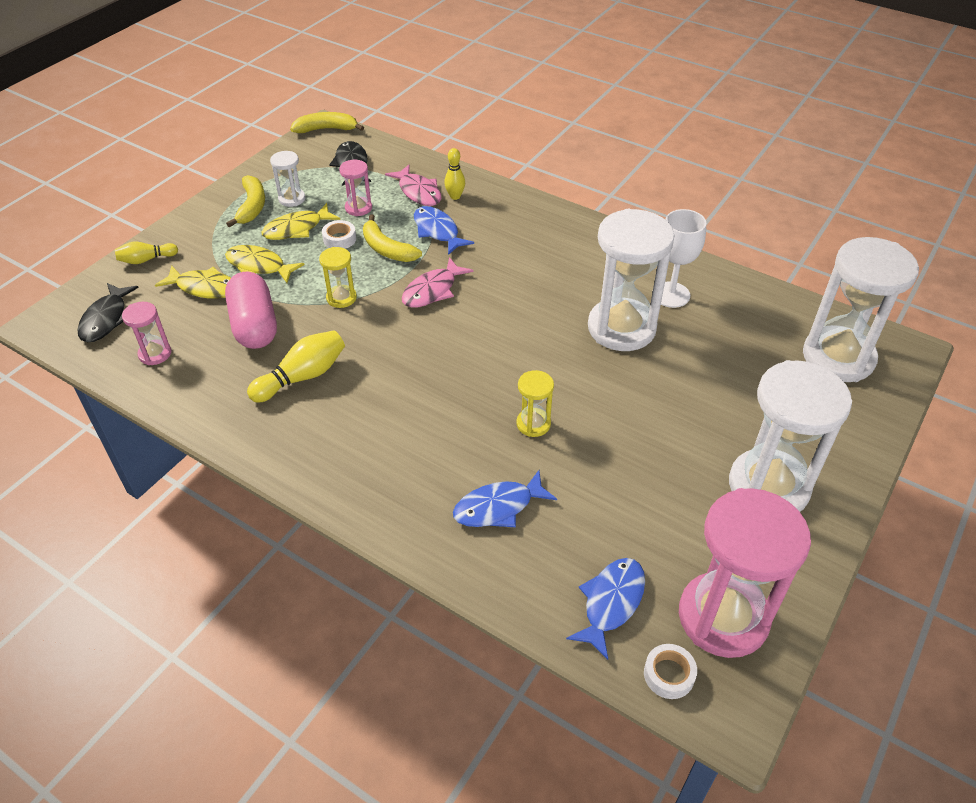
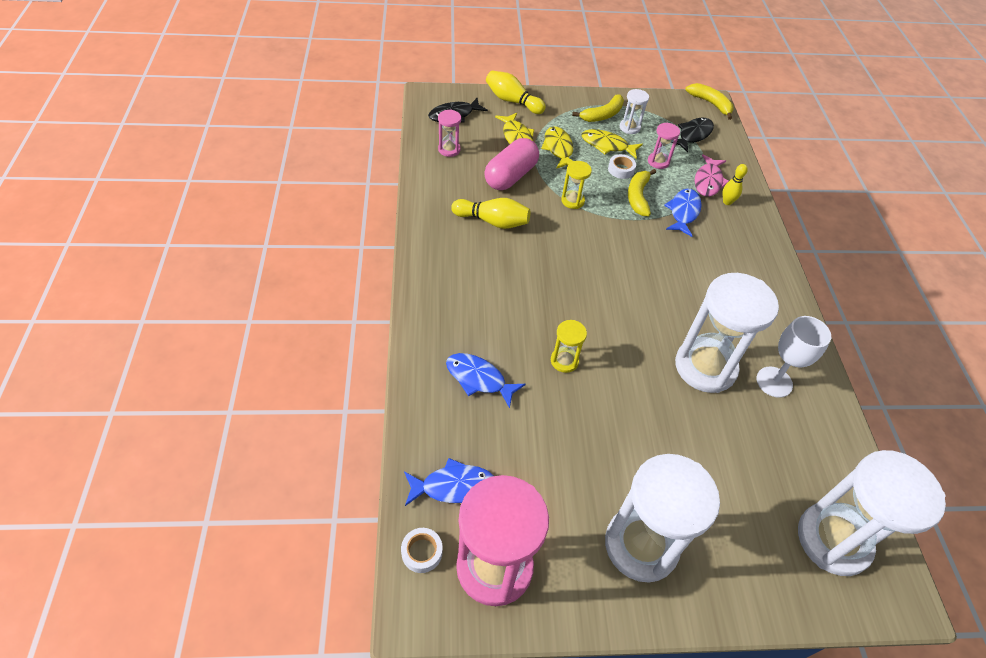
camera: 50 degrees right, 5 degrees up
(146, 260) = (512, 101): yellow bowling pin -> yellow bowling pin, size x1.59
(432, 290) = (626, 241): pink fish -> none

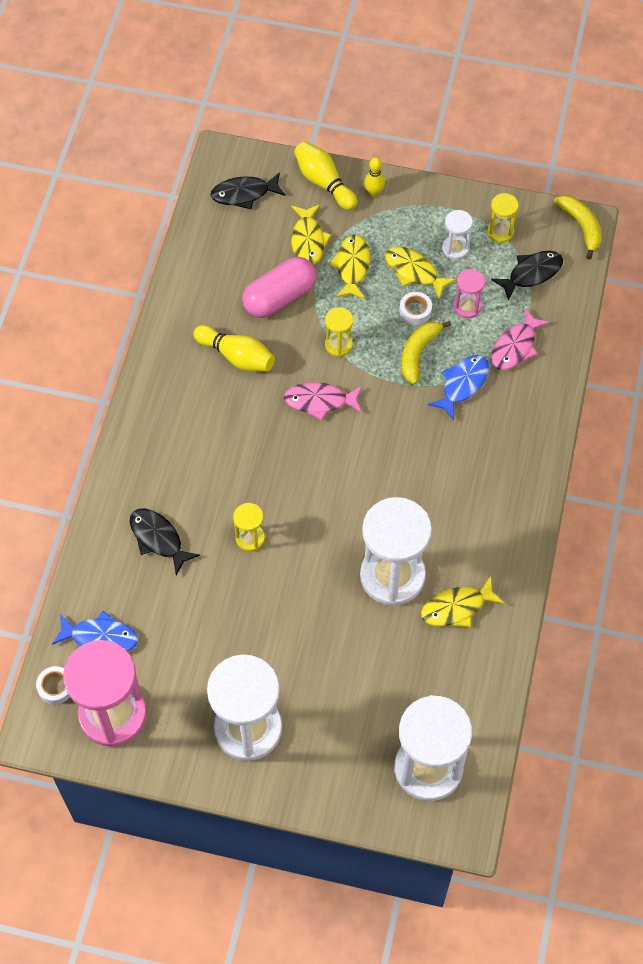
camera: 20 degrees right, 10 degrees up
(449, 149) = (221, 246): pink hourglass -> none
(479, 379) = (158, 539): blue fish -> black fish
(576, 242) = (320, 401): none -> pink fish
(602, 115) = (429, 223): yellow banana -> none
(656, 114) = (500, 232): none -> yellow hourglass
(727, 202) = (523, 380): yellow bowling pin -> yellow bowling pin (374, 192)
(774, 382) = (457, 608): white goblet -> yellow fish

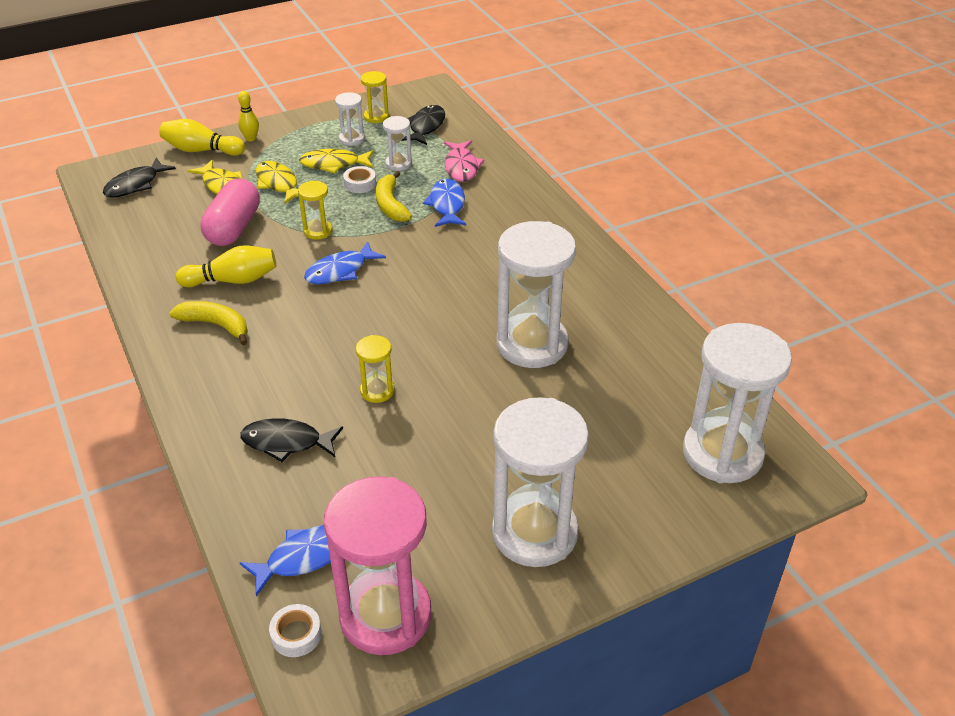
camera: 40 degrees left, 20 degrees down
(320, 401) = (340, 271): pink fish -> blue fish
(457, 608) = (608, 333): yellow fish -> none
(467, 307) = (398, 164): pink hourglass -> white hourglass
(581, 227) = (432, 90): yellow banana -> yellow banana (216, 325)

